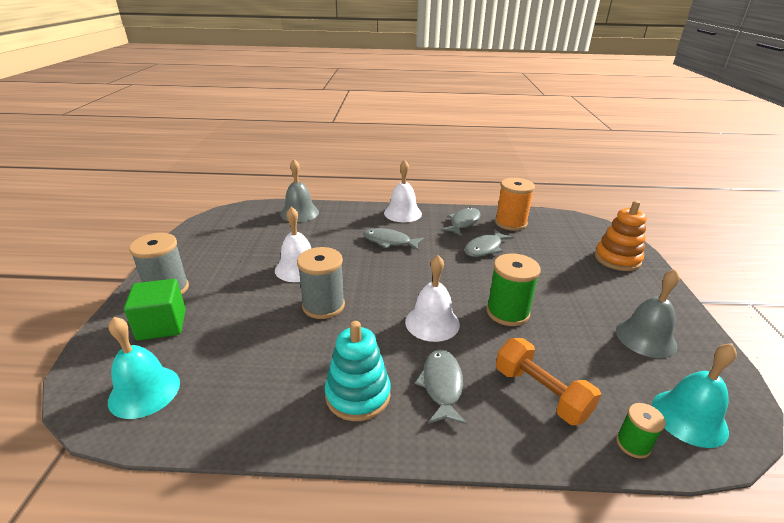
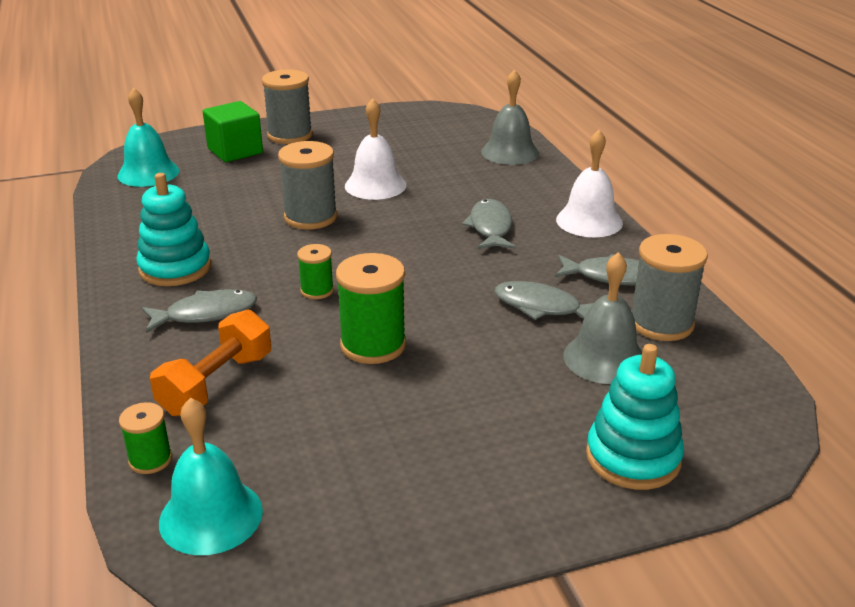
camera: 70 degrees right, 0 degrees up
(432, 322) = (317, 290): white bell -> green spool
(510, 223) = (661, 323): orange spool -> grey spool
(617, 259) = (633, 457): orange stacking toy -> turquoise stacking toy
(645, 337) = (382, 483): grey bell -> grey bell (605, 358)

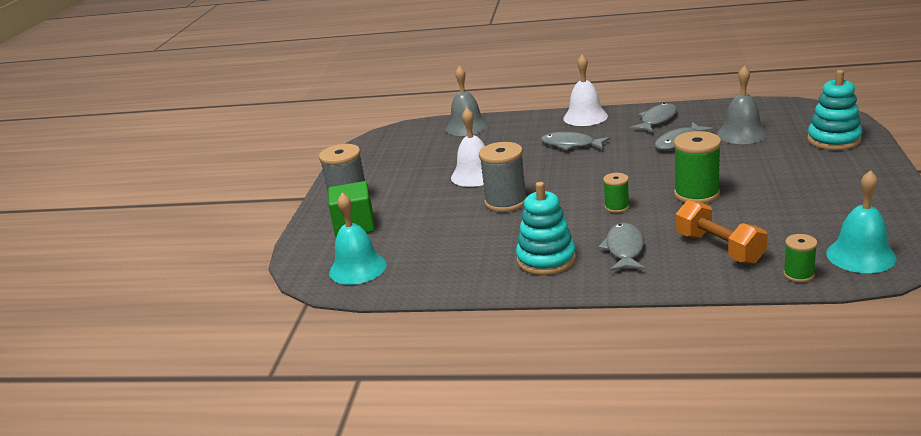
camera: 60 degrees left, 5 degrees down
(661, 323) = (714, 116): grey spool -> none

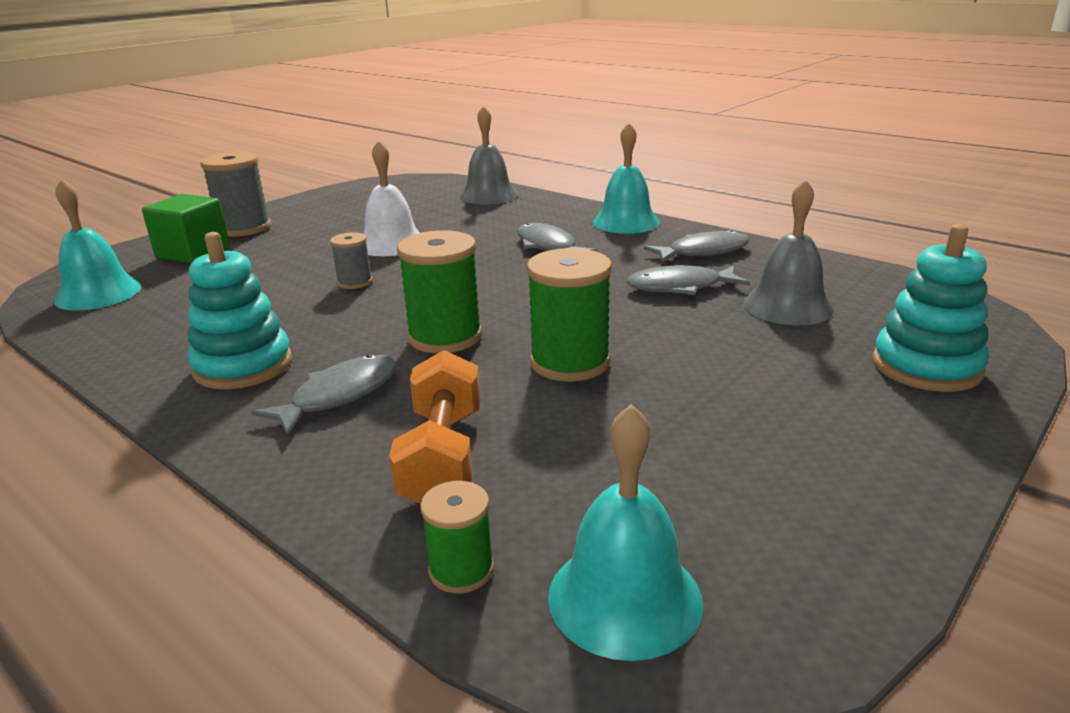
camera: 30 degrees right, 0 degrees up
(506, 202) = (355, 282): grey spool -> grey spool, size x0.55
(585, 117) = (626, 222): white bell -> turquoise bell
(617, 207) = (445, 337): green spool -> green spool, size x1.81

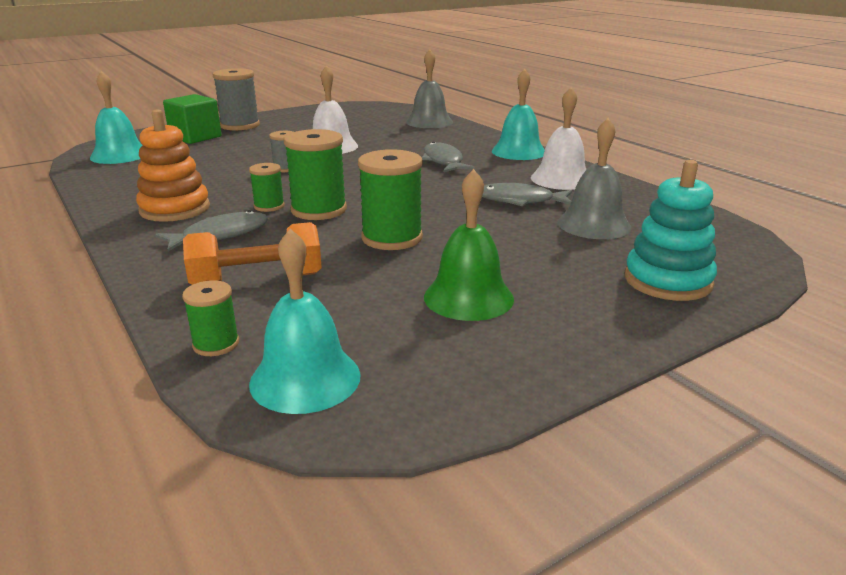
camera: 15 degrees right, 0 degrees up
(243, 366) = (175, 209): turquoise stacking toy -> orange stacking toy
(374, 341) = (269, 206): none -> green spool
(443, 457) = (257, 280): orange dumbbell -> orange dumbbell turned 60 degrees clockwise
(703, 252) = (561, 179): grey fish -> white bell
(729, 431) = (468, 297): none -> green bell

